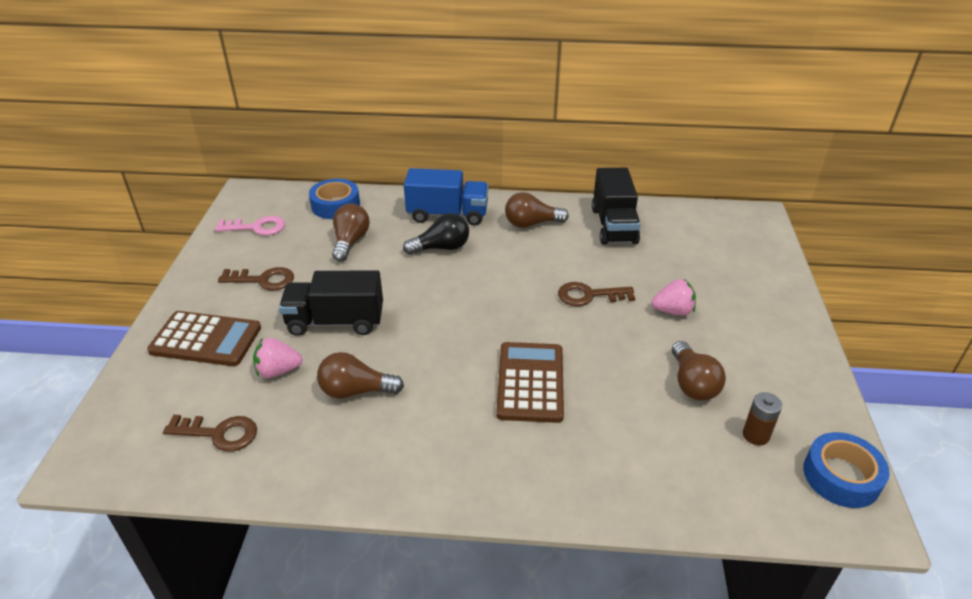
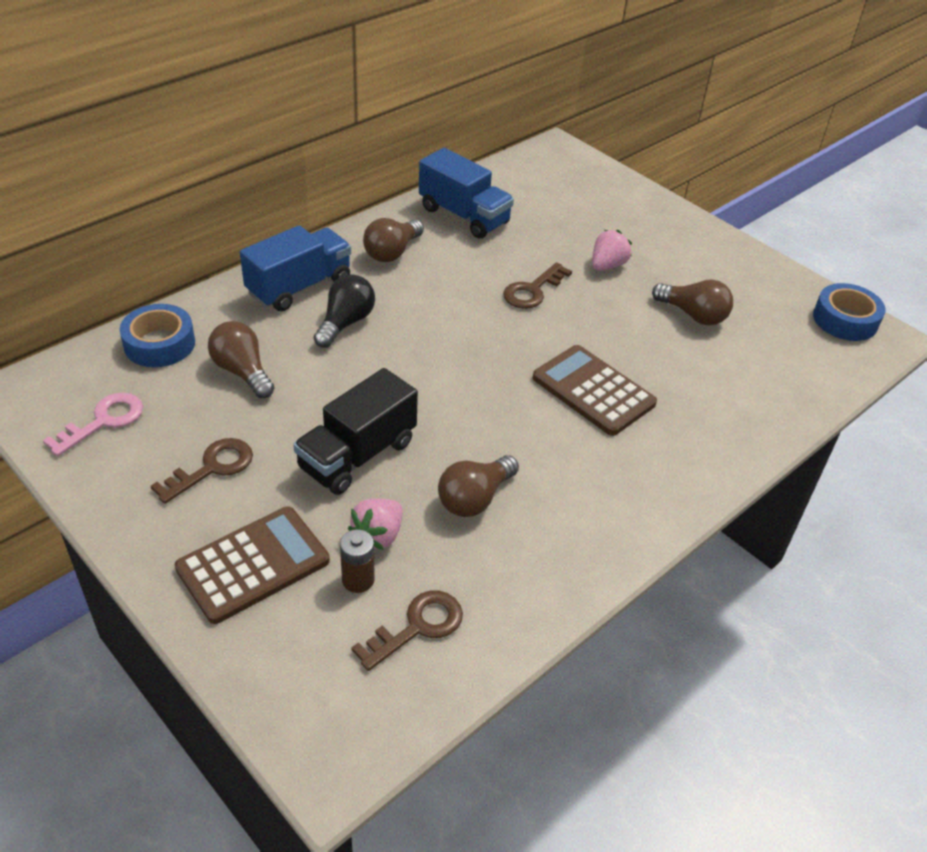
camera: 50 degrees left, 5 degrees up
(613, 226) = (464, 216): black truck -> blue truck
(755, 435) = (773, 326): brown battery -> brown battery (358, 580)

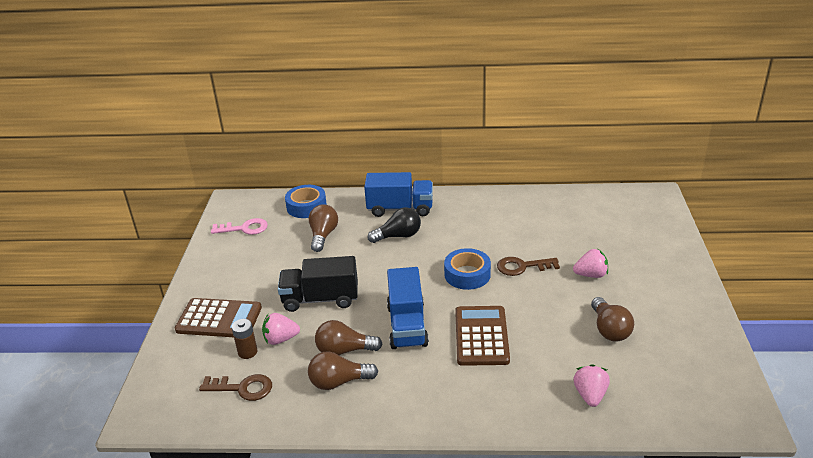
camera: 50 degrees right, 10 degrees down
(212, 468) = (257, 270): brown key -> none
(392, 252) = (470, 212): brown light bulb -> brown light bulb (339, 382)
(464, 216) = (538, 210): blue truck -> blue truck (407, 325)
(759, 391) = (590, 395): none -> pink strawberry
(845, 320) = (727, 391): blue tape -> blue tape (467, 274)

